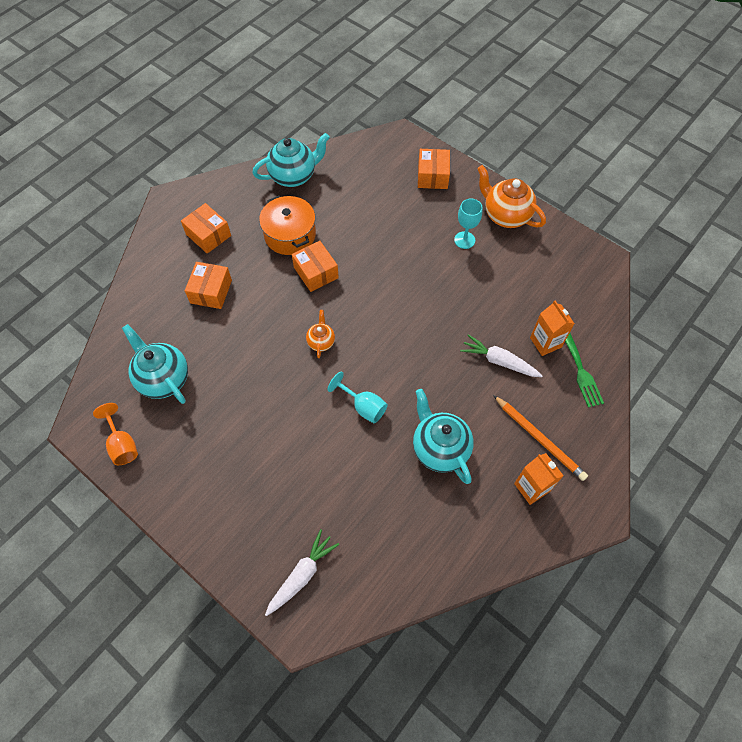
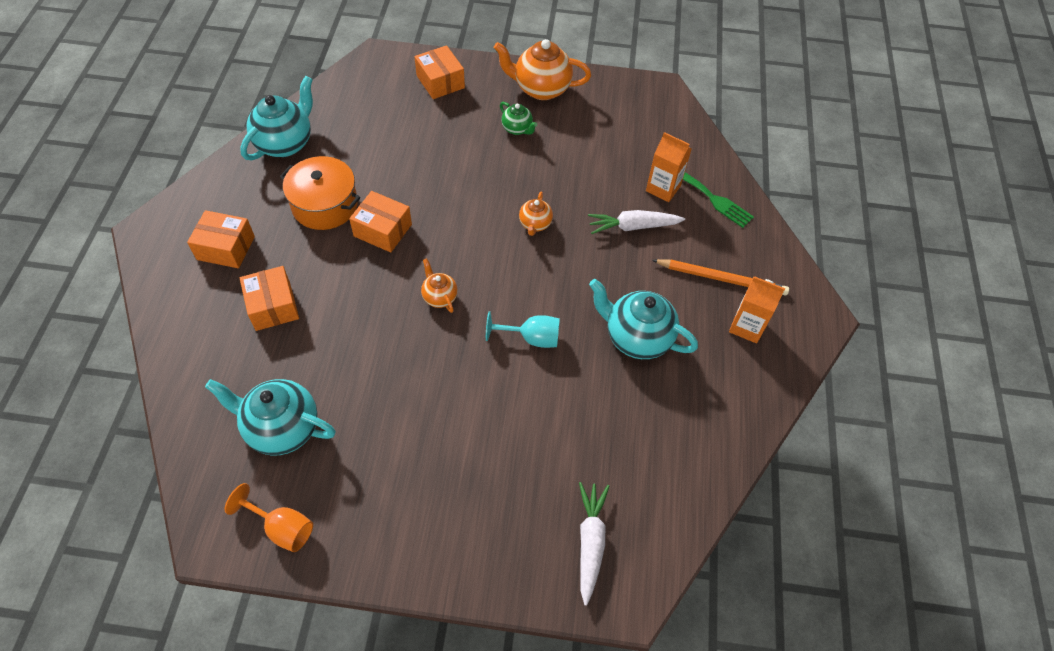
camera: 35 degrees left, 5 degrees down
(425, 322) = (535, 224): none -> orange teapot
(464, 240) = (517, 129): turquoise goblet -> green teapot

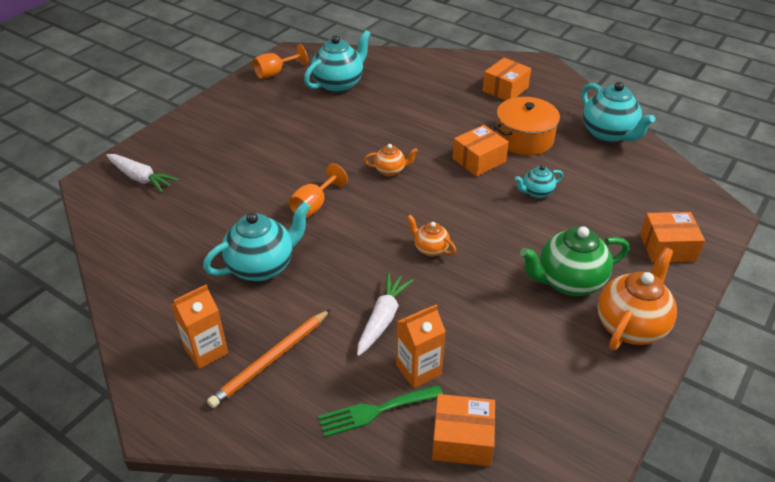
camera: 120 degrees right, 15 degrees down
(273, 306) = (438, 98): orange box -> orange box (462, 439)
(412, 174) = (536, 192): none -> turquoise teapot
(517, 129) = (568, 282): green teapot -> green teapot, size x1.90
(531, 338) = (314, 205): turquoise goblet -> orange goblet

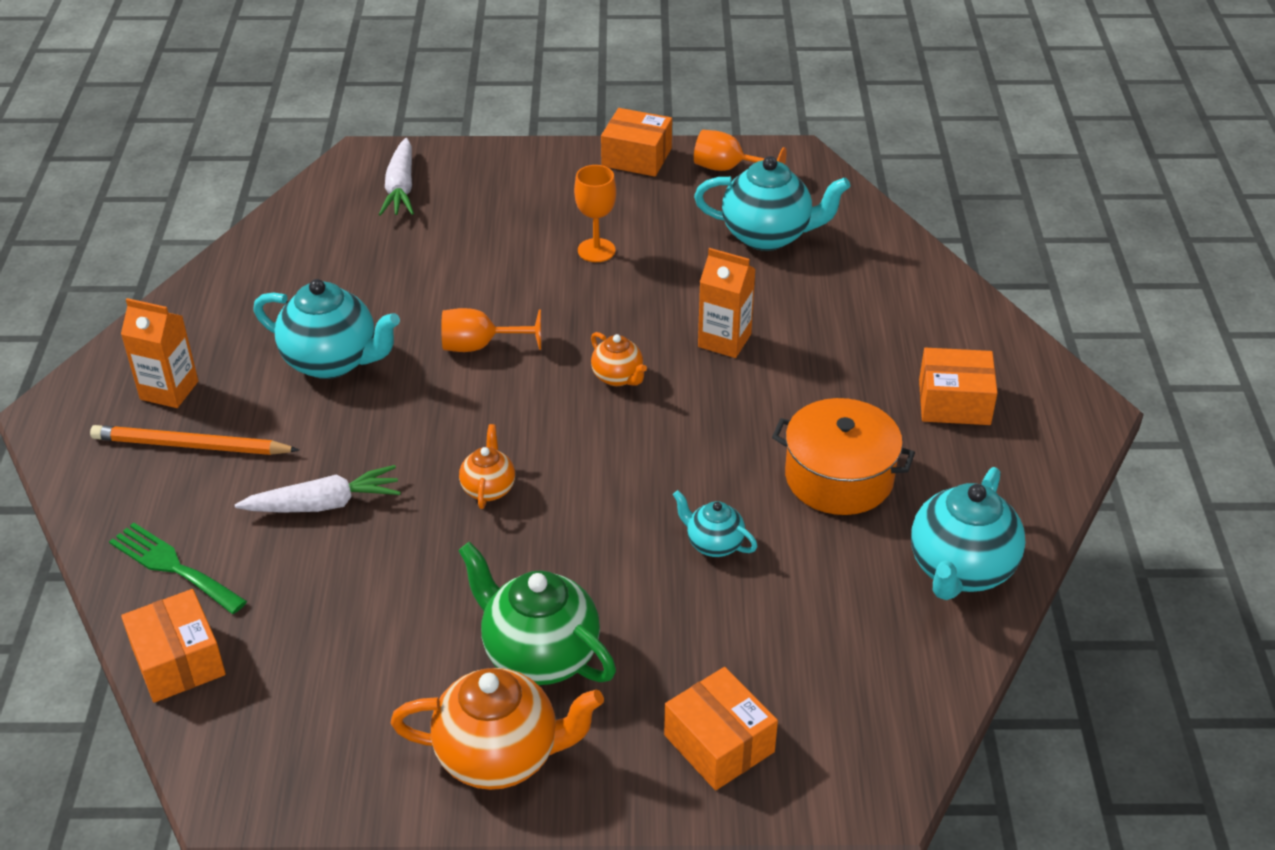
camera: 55 degrees right, 0 degrees up
(285, 136) = (596, 250): none -> orange goblet
(418, 369) = (262, 574): orange carton -> orange carton (724, 340)
(479, 160) = (731, 452): orange box -> orange box (636, 157)

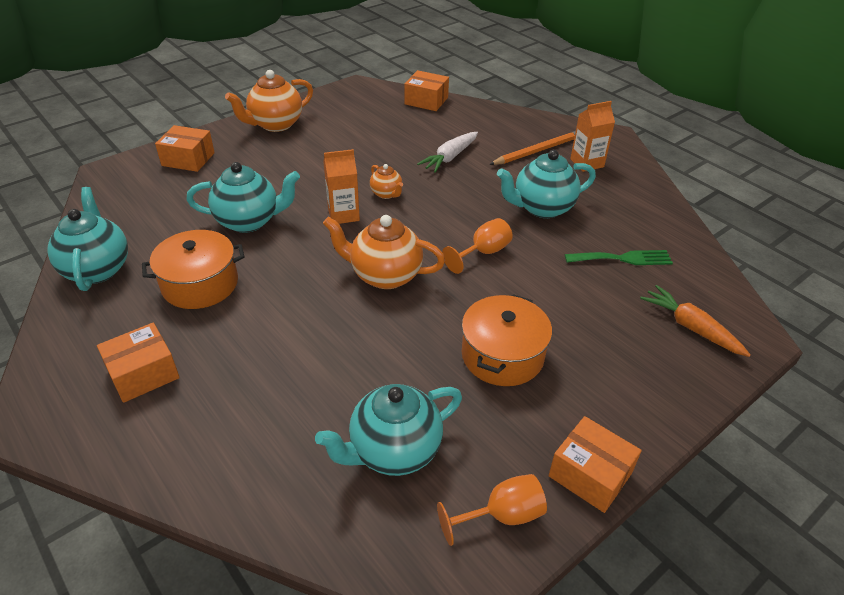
camera: 140 degrees right, 0 degrees up
(173, 566) = (473, 118): green fork -> green fork (623, 258)
(401, 188) = (691, 327): white carrot -> orange carrot
(539, 655) = (292, 153): green teapot -> none
(596, 250) = (502, 355): orange goblet -> orange pot
(618, 377) = (385, 275): orange teapot -> orange teapot, size x1.90
(636, 157) = (590, 474): orange box -> orange box turned 60 degrees clockwise
(713, 544) = (249, 221): turquoise teapot -> turquoise teapot, size x1.90
(724, 340) = (343, 334): orange carton -> orange carton (343, 214)

